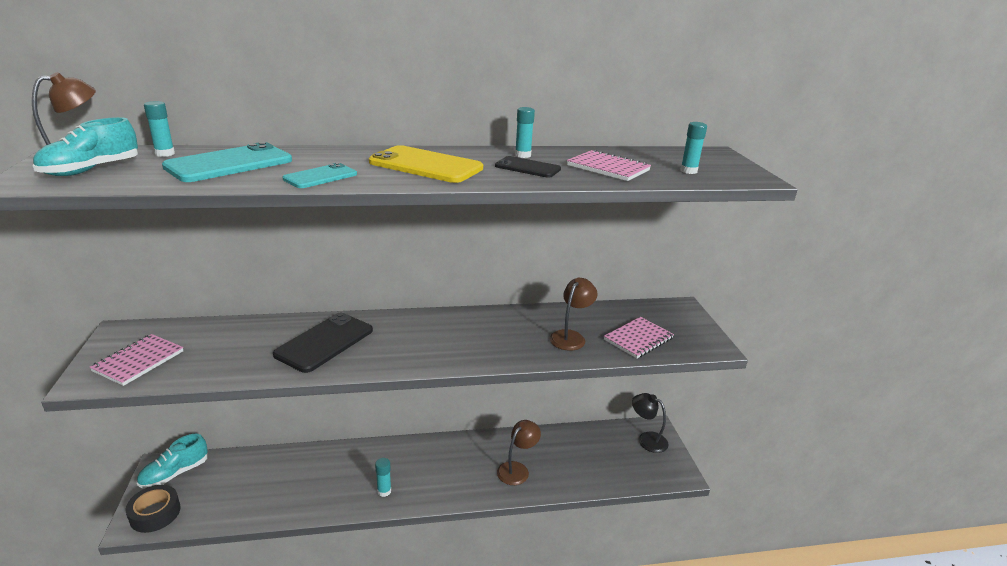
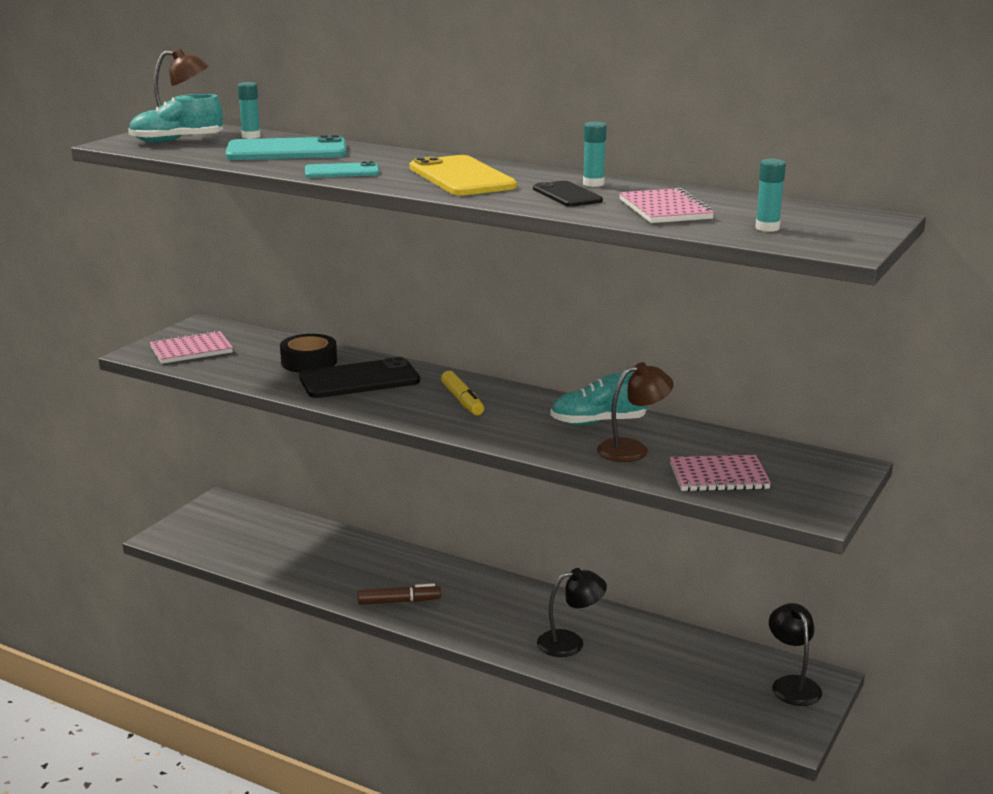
camera: 40 degrees right, 5 degrees down
(155, 513) = (183, 536): black tape -> black tape (309, 362)
(175, 473) = (226, 512): turquoise shoe -> turquoise shoe (598, 422)
(384, 491) = (399, 601): turquoise glue stick -> brown marker
(421, 335) = (462, 400): none -> yellow marker
(517, 469) = (570, 642): brown lamp -> black lamp

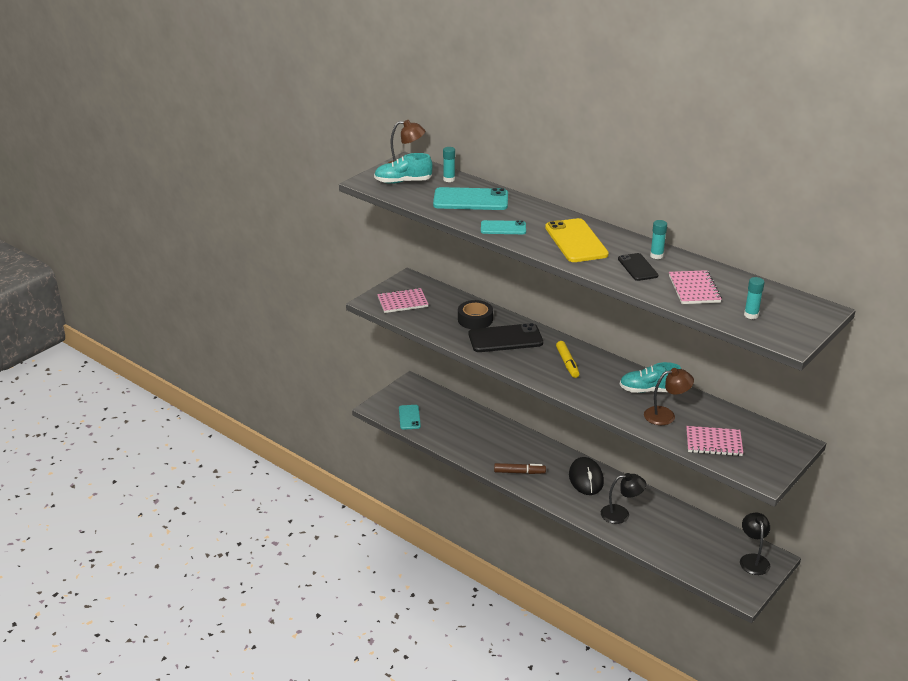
camera: 10 degrees right, 10 degrees up
(216, 545) = (409, 417): none -> turquoise phone
(506, 600) = (586, 479): none -> black mouse

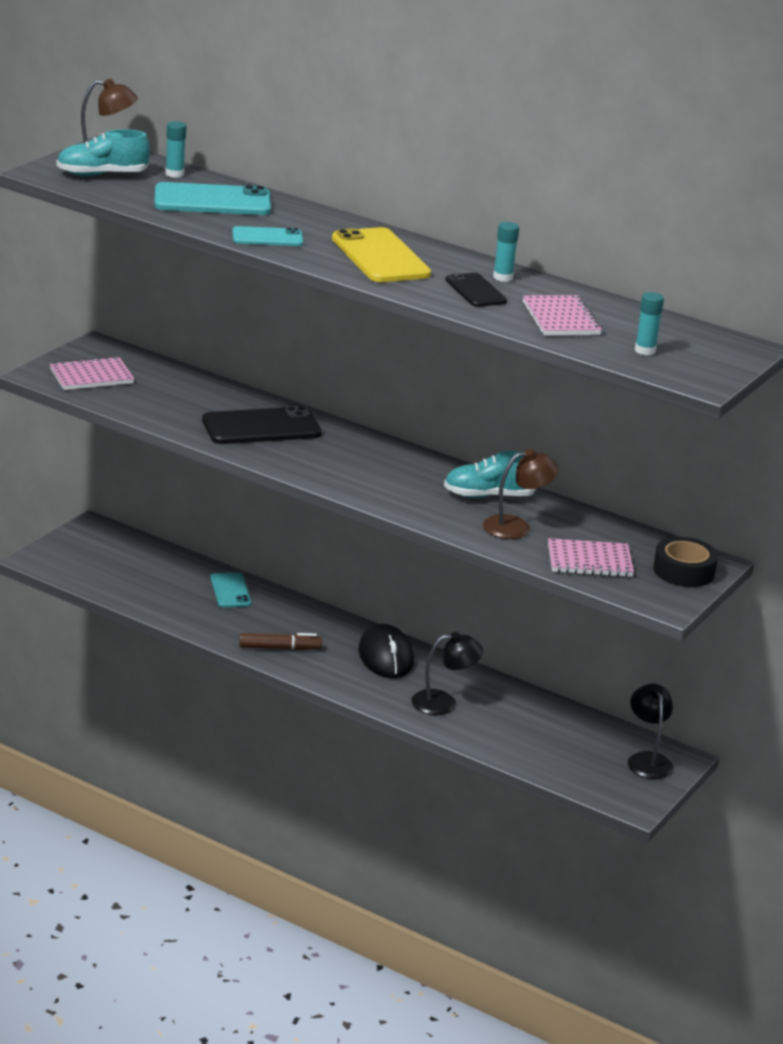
camera: 10 degrees left, 5 degrees down
(409, 417) = (94, 574): turquoise phone -> turquoise phone (230, 591)
(475, 320) = (211, 402): black tape -> black tape (684, 571)
(567, 363) = (361, 460): yellow marker -> none

